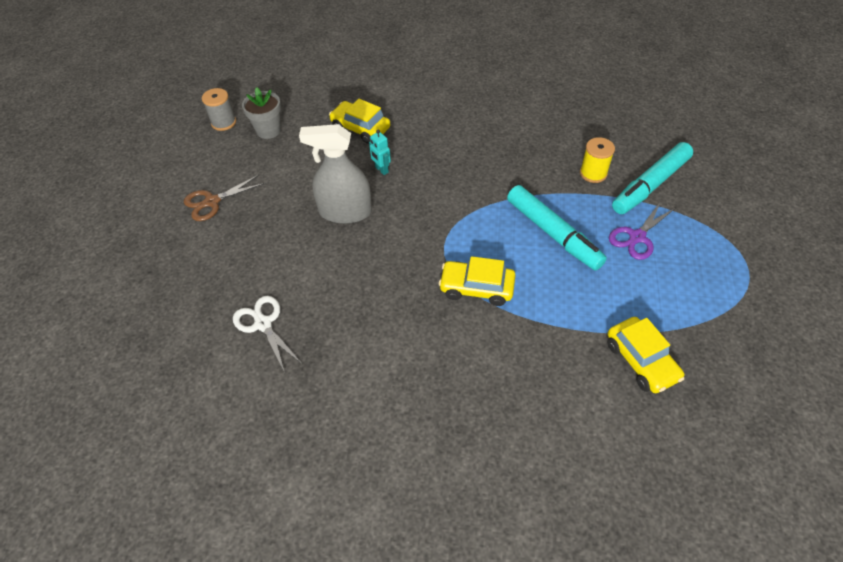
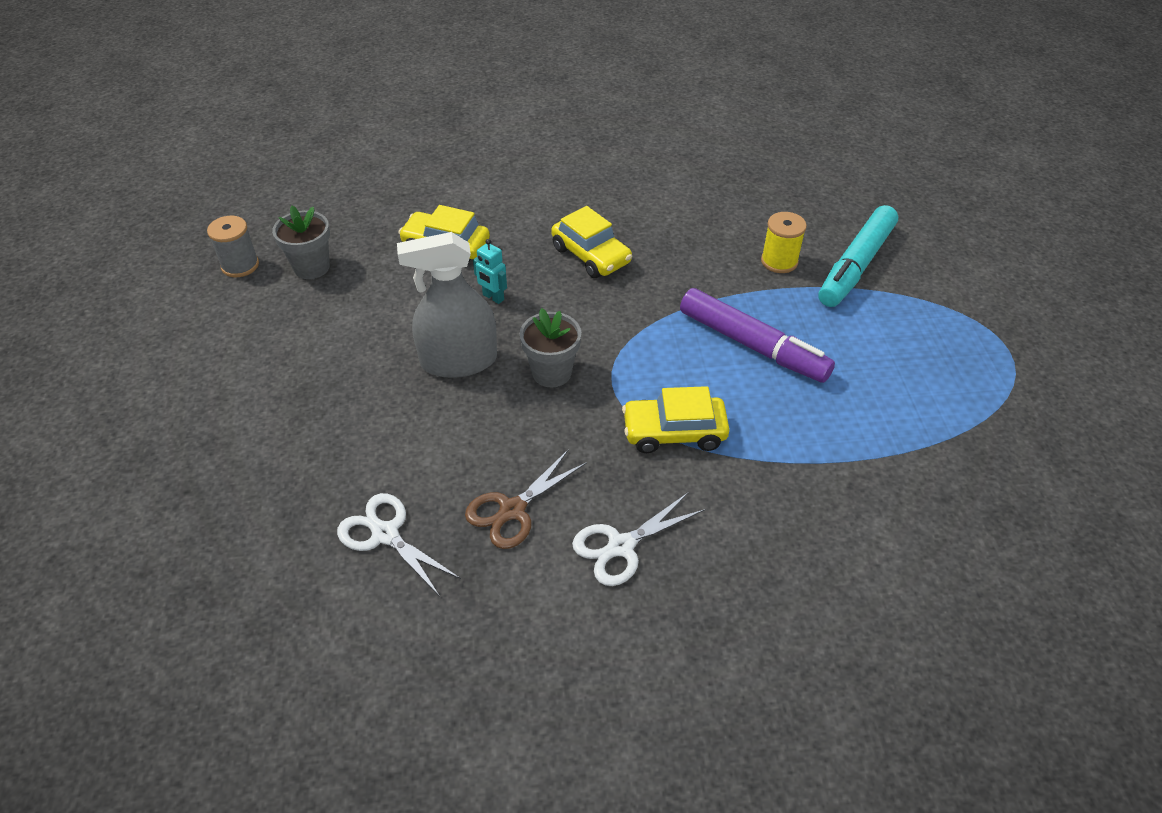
camera: 15 degrees left, 5 degrees down
(212, 202) = (256, 377): brown scissors -> brown scissors (512, 510)
(405, 230) = (551, 373): none -> grey flower pot
(415, 362) = (621, 546): none -> white scissors
(553, 233) = (752, 345): turquoise marker -> purple marker
(637, 237) = (861, 332): purple scissors -> none
(641, 361) = (917, 487): yellow car -> yellow car (591, 255)

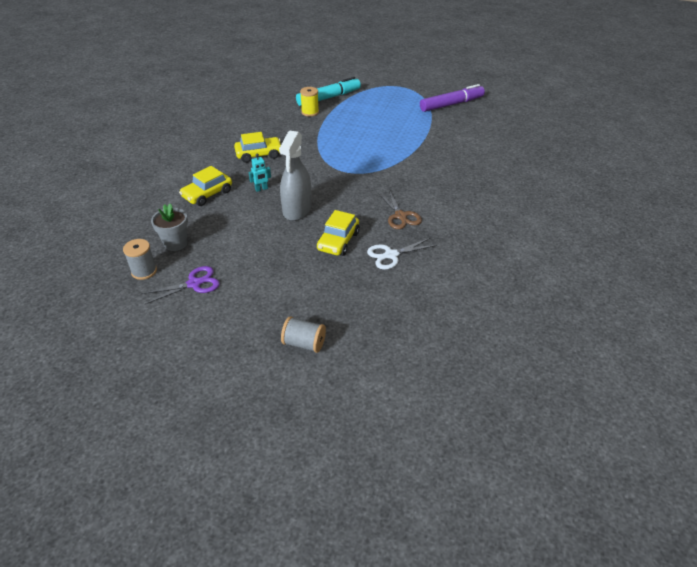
camera: 65 degrees left, 5 degrees down
(128, 494) = (304, 343): none -> grey spool
(229, 323) = (194, 284): none -> purple scissors
(551, 373) = (327, 185): grey flower pot -> none
(621, 546) = (436, 194): white scissors -> none
(674, 432) = (386, 165): yellow car -> yellow car (338, 241)
(752, 345) = (353, 133): purple marker -> purple marker (451, 104)
(855, 265) = (328, 98): turquoise marker -> turquoise marker turned 90 degrees counterclockwise

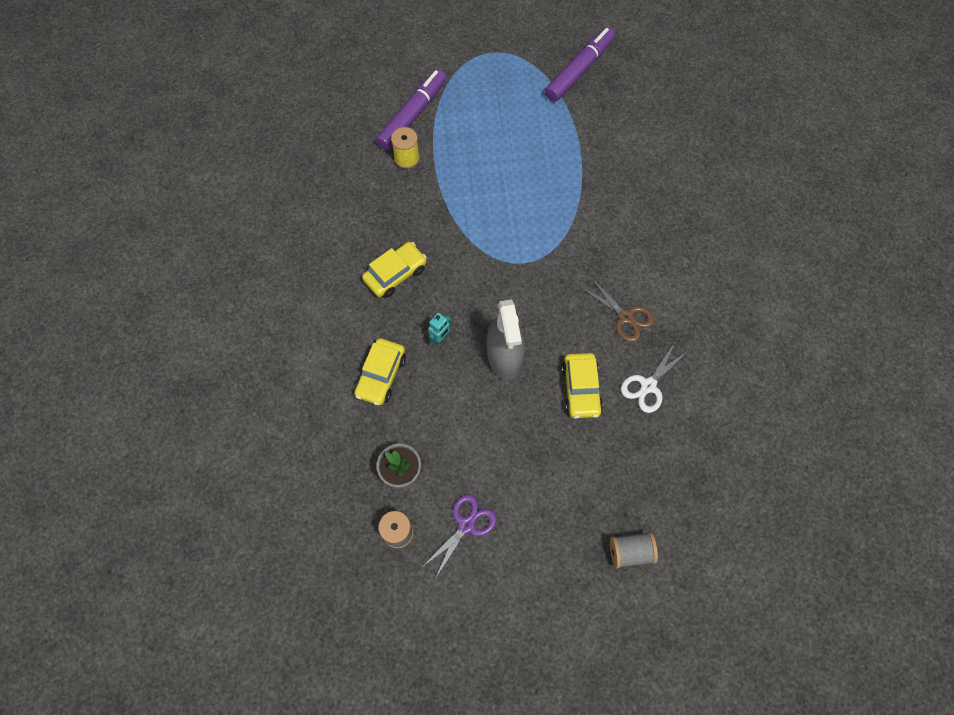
camera: 25 degrees left, 25 degrees up
(328, 98) = (412, 115): turquoise marker -> purple marker

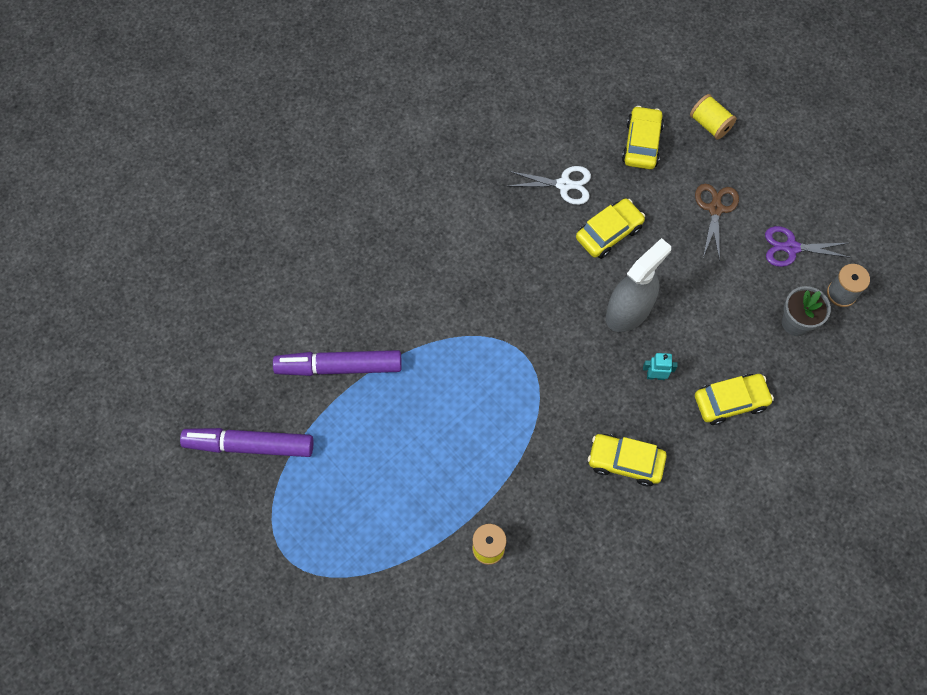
camera: 125 degrees left, 0 degrees up
(412, 115) = (430, 582): purple marker -> purple marker (339, 367)
(625, 317) = (513, 237): brown scissors -> brown scissors (715, 209)
(630, 552) = (710, 124): grey spool -> yellow spool
(648, 476) = (641, 143): none -> yellow car

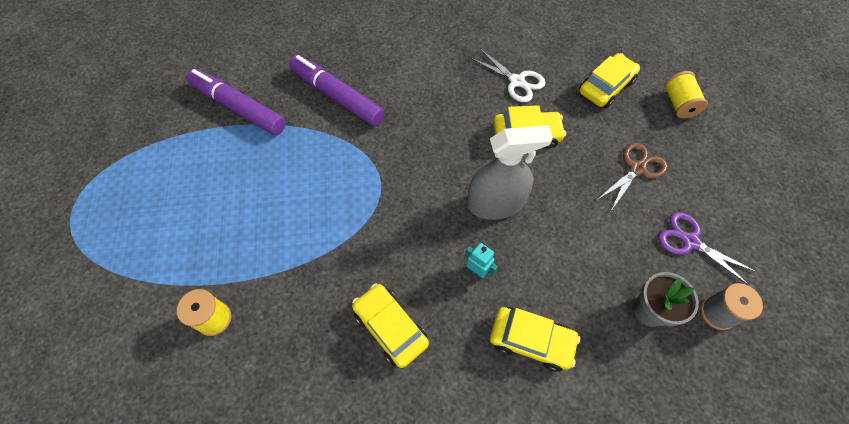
camera: 35 degrees right, 5 degrees down
(249, 445) = (129, 121): purple marker -> purple marker (337, 96)

